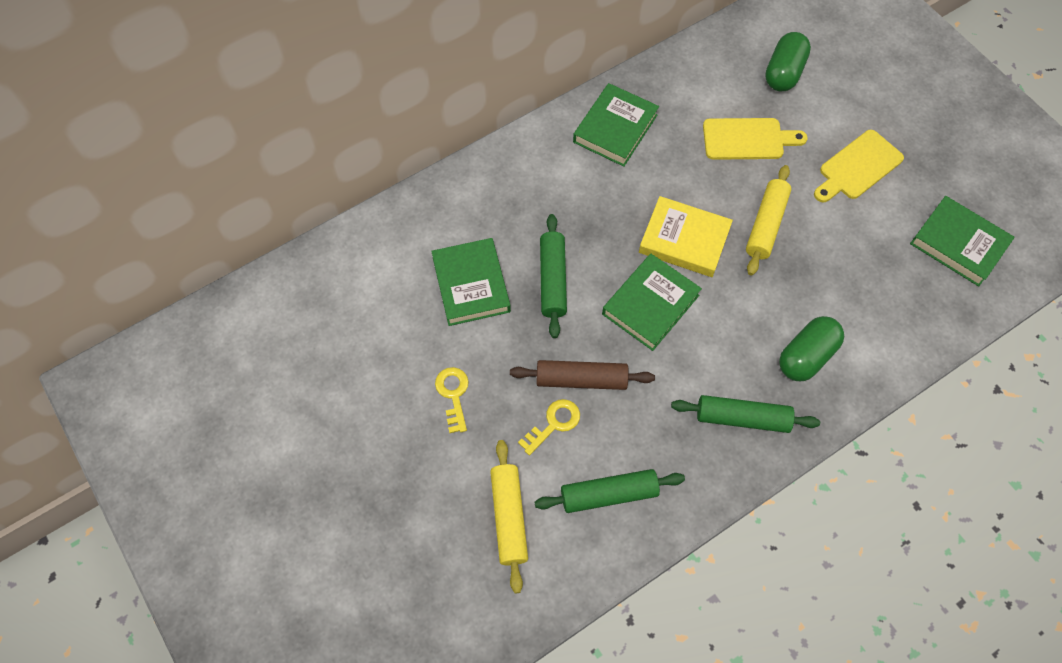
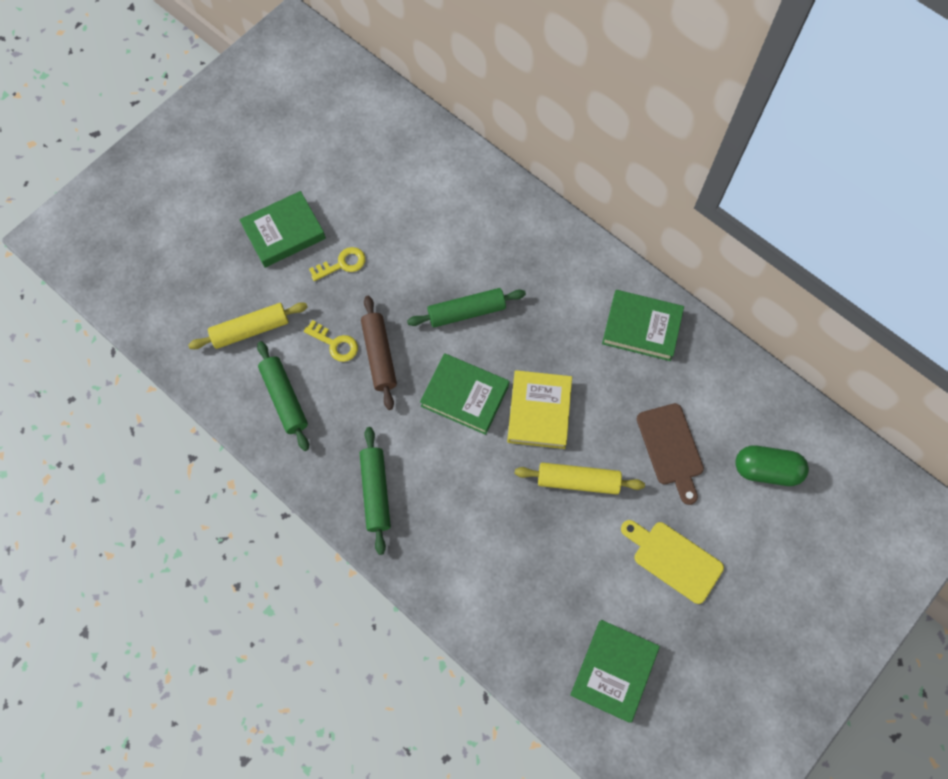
camera: 75 degrees right, 5 degrees up
(471, 285) = (444, 251): green book -> green book (284, 232)
(747, 139) = (671, 448): yellow cutting board -> brown cutting board
(806, 356) = (449, 538): green capsule -> none

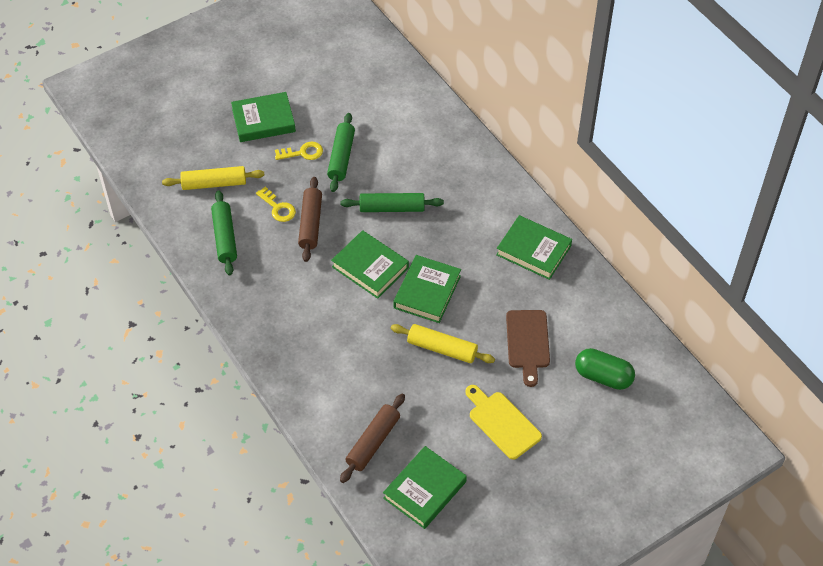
camera: 15 degrees right, 15 degrees down
(376, 492) = (275, 319): green rolling pin -> green rolling pin (341, 157)
(536, 624) = (373, 442): none -> brown rolling pin
(539, 411) = (427, 292): yellow book -> green book

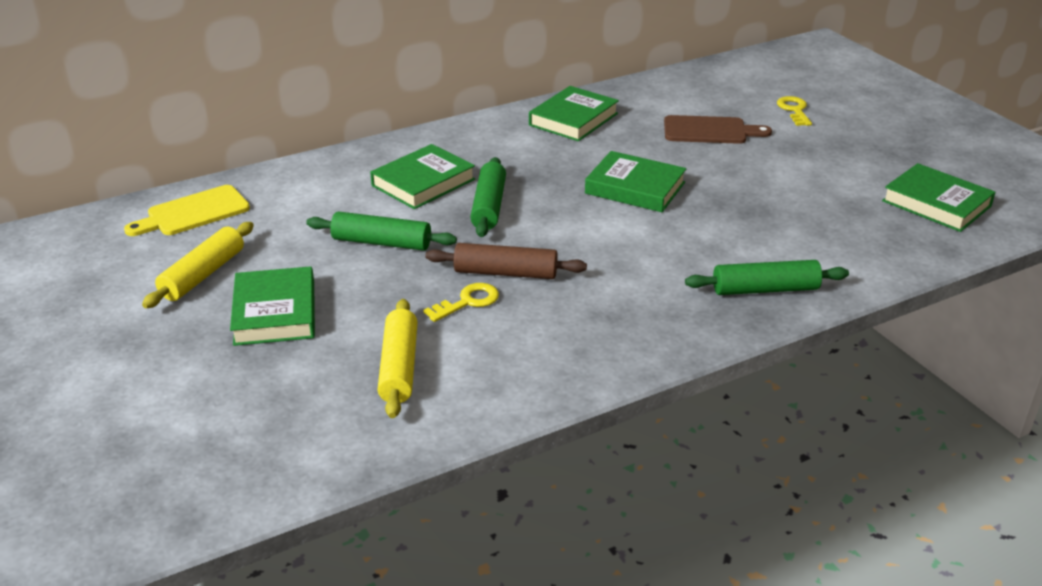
camera: 85 degrees left, 20 degrees down
(225, 237) = (520, 356): green rolling pin -> green rolling pin (765, 289)
(303, 153) = (360, 276): yellow key -> yellow key (794, 110)
(370, 267) = (592, 227): green book -> green book (423, 182)
(373, 442) = (879, 236): brown rolling pin -> none
(442, 349) = (724, 182): yellow rolling pin -> yellow rolling pin (203, 275)
(502, 423) = (825, 152): yellow cutting board -> yellow cutting board (193, 212)
(603, 376) = (750, 95): green capsule -> none

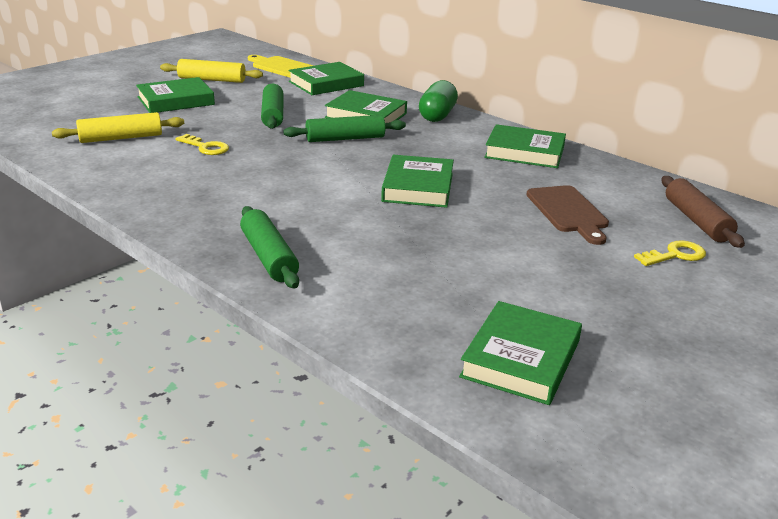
camera: 70 degrees right, 5 degrees down
(290, 190) = (326, 84): none -> green book
(449, 142) = (437, 115): none -> green capsule
(505, 273) = (250, 154): brown rolling pin -> brown rolling pin (696, 221)

